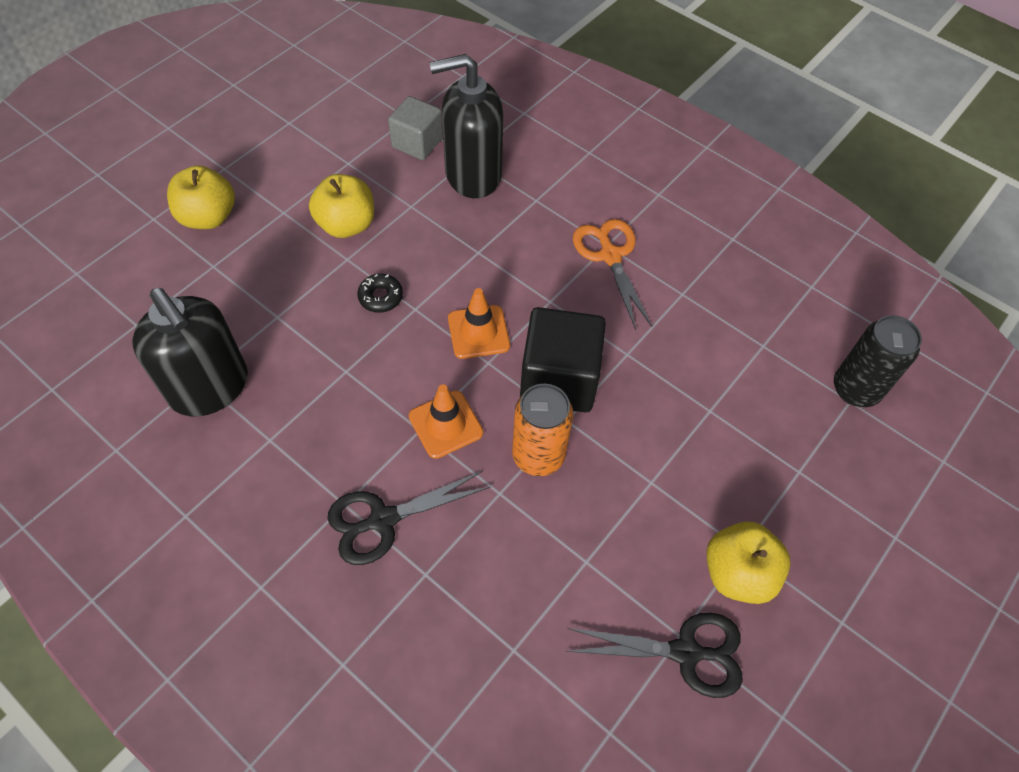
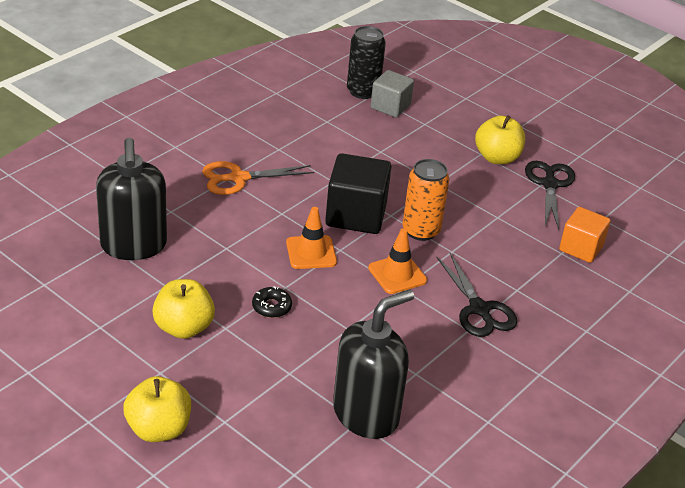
camera: 90 degrees left, 20 degrees down
(417, 143) = (83, 279): grey cube -> grey cube (390, 107)
(528, 683) = (581, 248): none -> orange cube

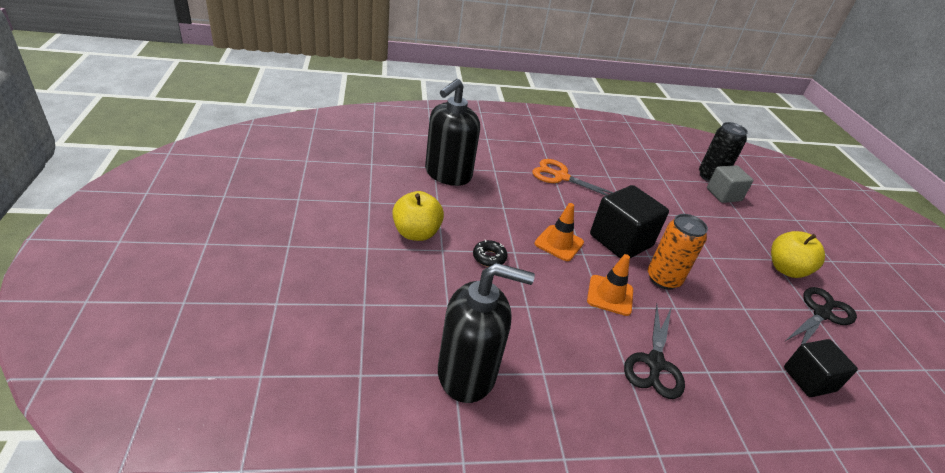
camera: 40 degrees right, 0 degrees up
(158, 429) = (319, 279): yellow apple -> none
(581, 248) = (809, 379): orange cube -> black cube

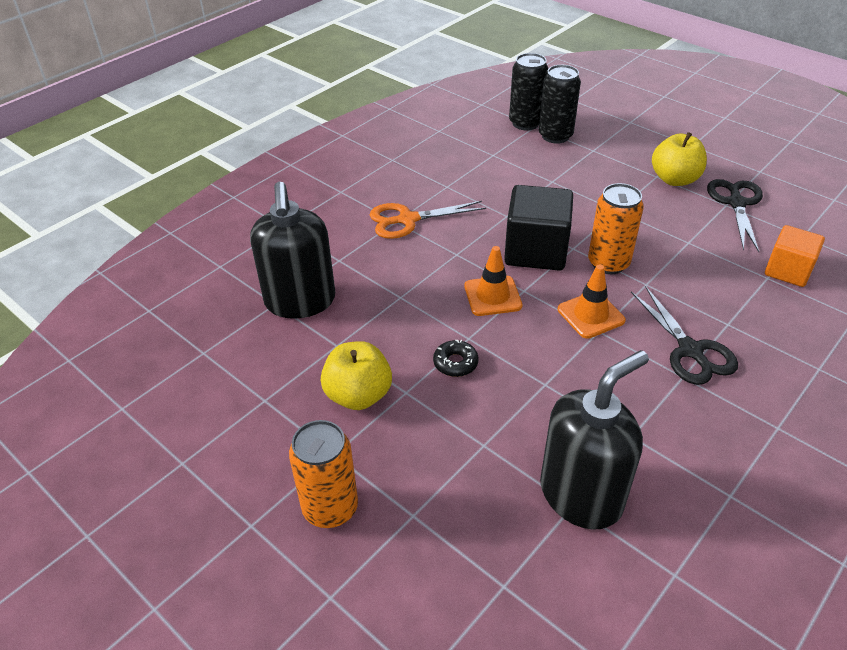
camera: 35 degrees left, 5 degrees up
(331, 268) = (330, 508): none -> orange can
(723, 194) = (555, 136): grey cube -> black can
(809, 379) = (787, 271): black cube -> orange cube

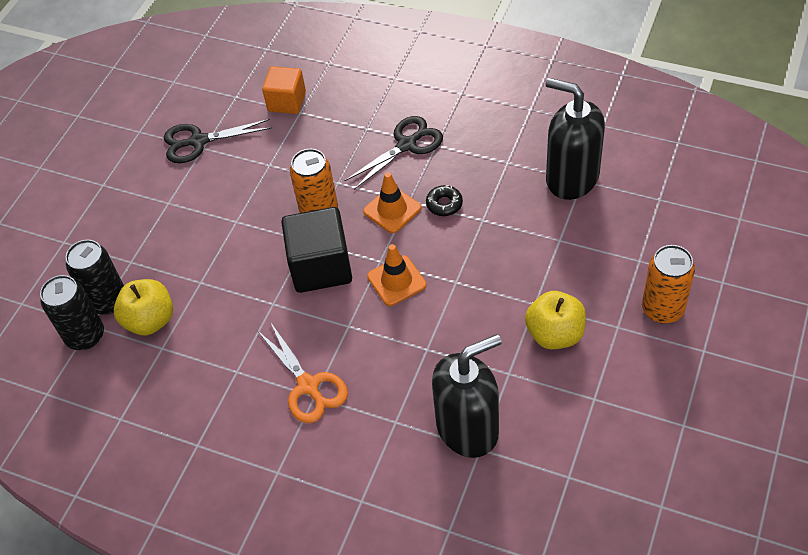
camera: 105 degrees left, 10 degrees up
(455, 363) = (488, 282): black donut -> black donut (444, 204)
(674, 179) = (170, 189): yellow apple -> yellow apple (150, 320)

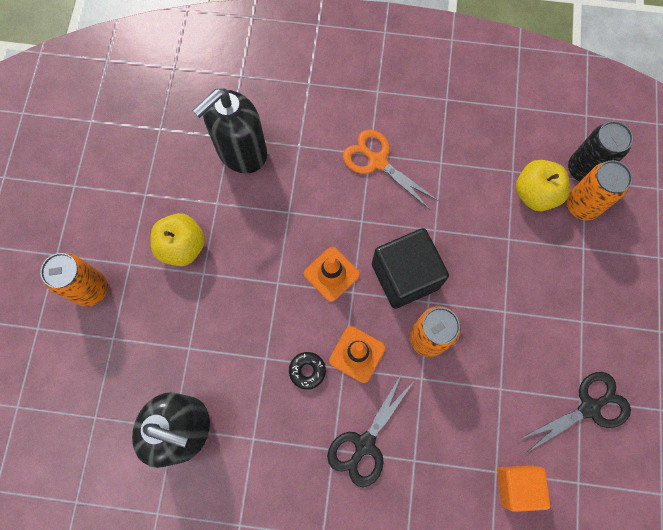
camera: 160 degrees right, 20 degrees up
(108, 301) = (582, 205): black can -> orange can

